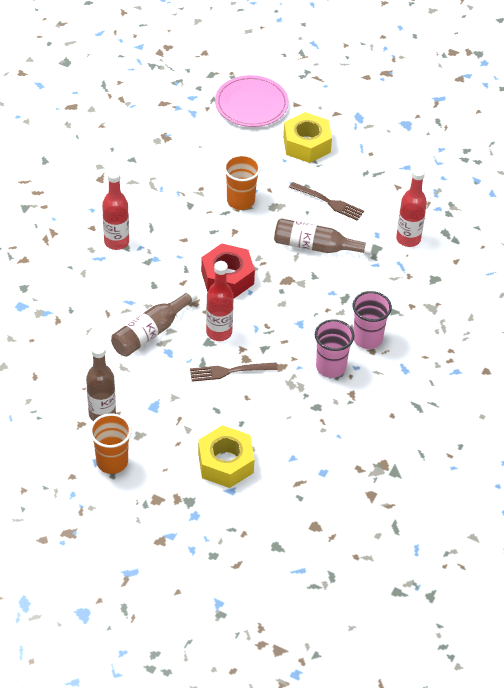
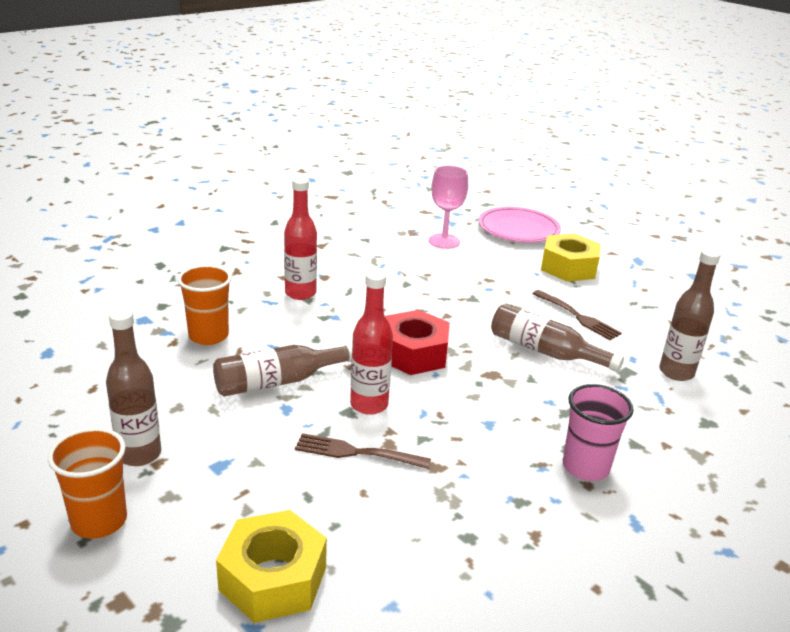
camera: 20 degrees right, 20 degrees down
(197, 141) = (444, 241): none -> pink goblet
(240, 201) = (468, 293): orange cup -> orange cup (208, 336)
(331, 367) = (514, 488): pink cup -> none
(408, 239) = (676, 372): red bottle -> brown bottle

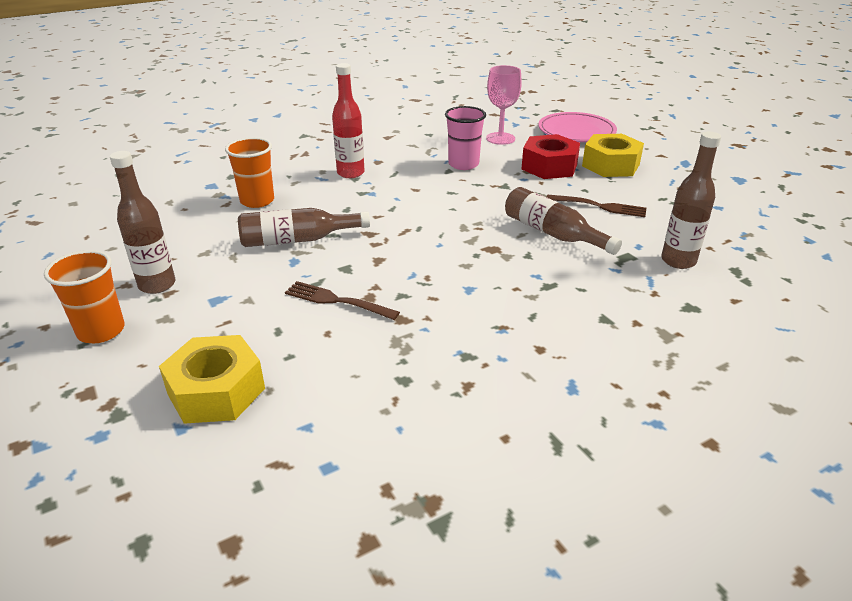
camera: 15 degrees right, 5 degrees up
(369, 405) = (367, 264): red bottle -> none
(413, 353) = (427, 226): red nut -> red nut (549, 166)
(577, 316) = (599, 206): brown fork -> brown fork turned 45 degrees counterclockwise
(585, 467) = (545, 333): pink cup -> pink cup (463, 164)

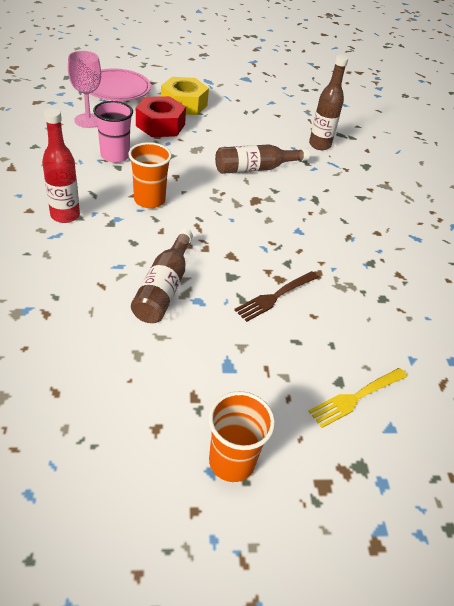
camera: 70 degrees left, 10 degrees up
(157, 285) = (175, 403): brown bottle -> none
(216, 391) = (356, 397): yellow nut -> yellow fork
(257, 201) = (62, 290): orange cup -> orange cup (149, 200)
(599, 206) = (236, 136): brown fork -> none

